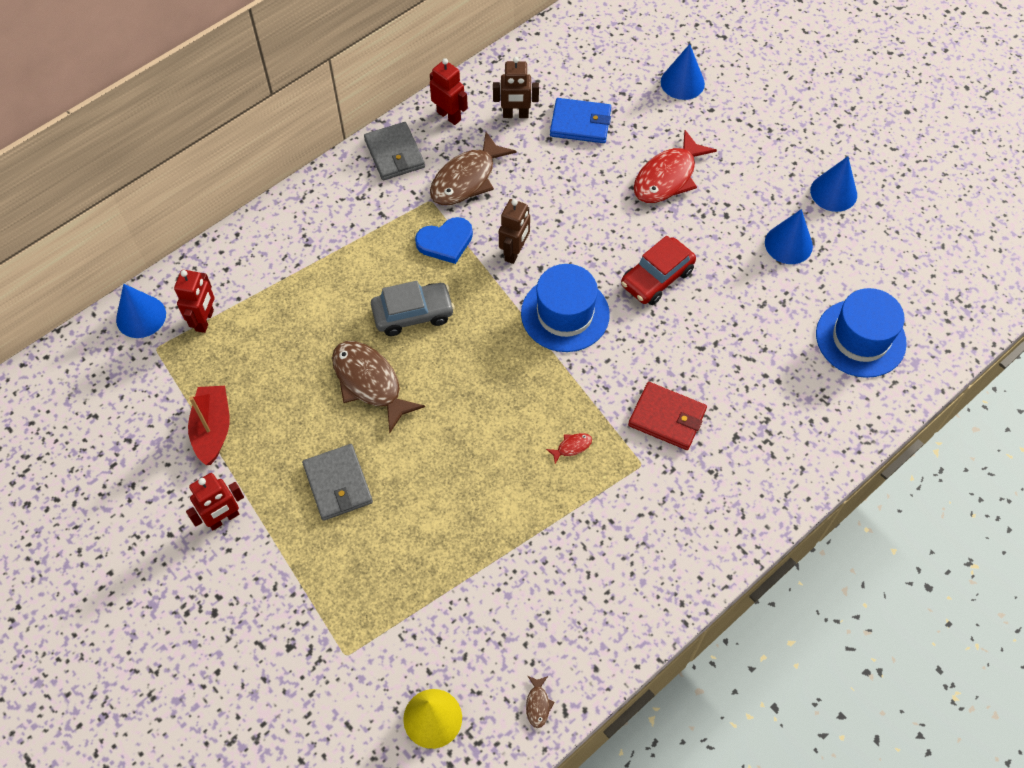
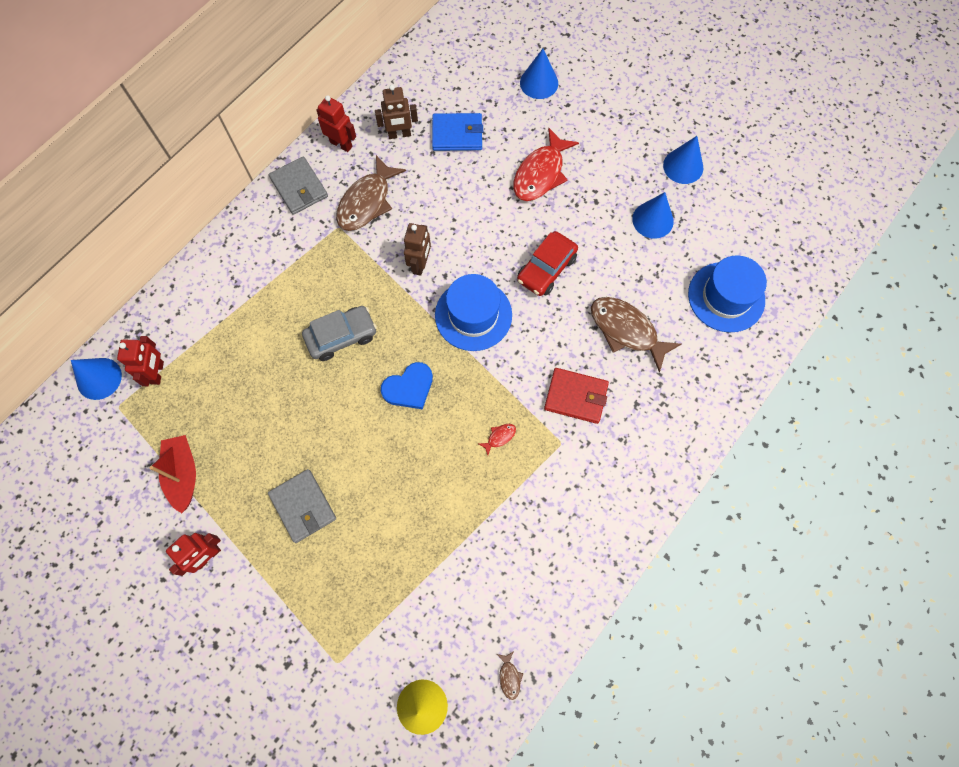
camera: 10 degrees left, 10 degrees up
(370, 383) = (314, 407): brown fish -> brown fish (626, 331)
(445, 242) = (358, 264): blue heart -> blue heart (409, 387)

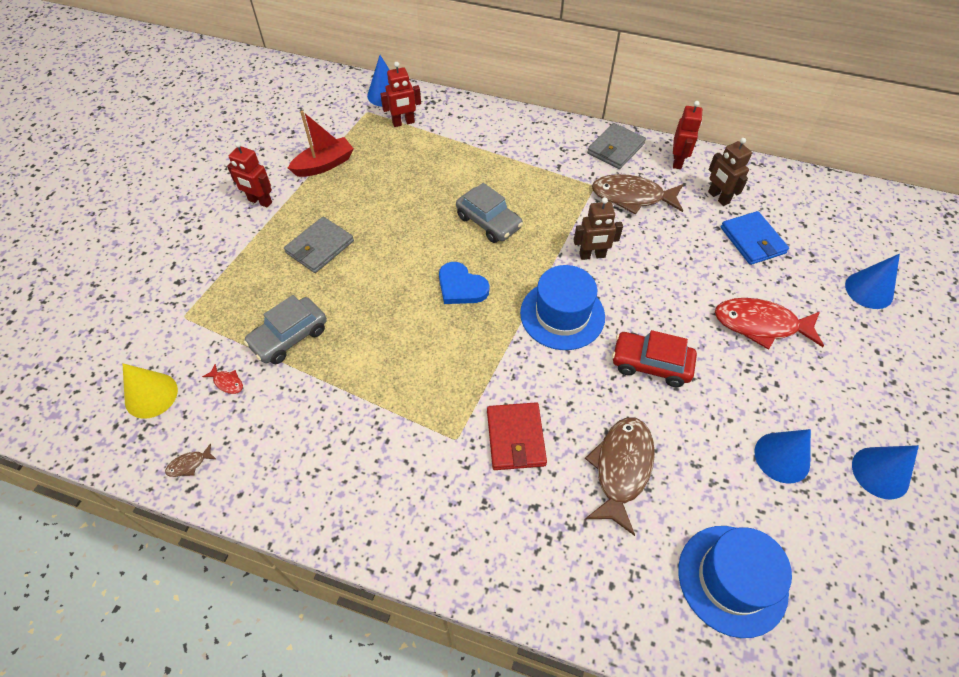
camera: 70 degrees right, 15 degrees down
(404, 560) = (289, 337): none -> grey car
(499, 437) = (440, 378): red fish -> red fish (227, 382)

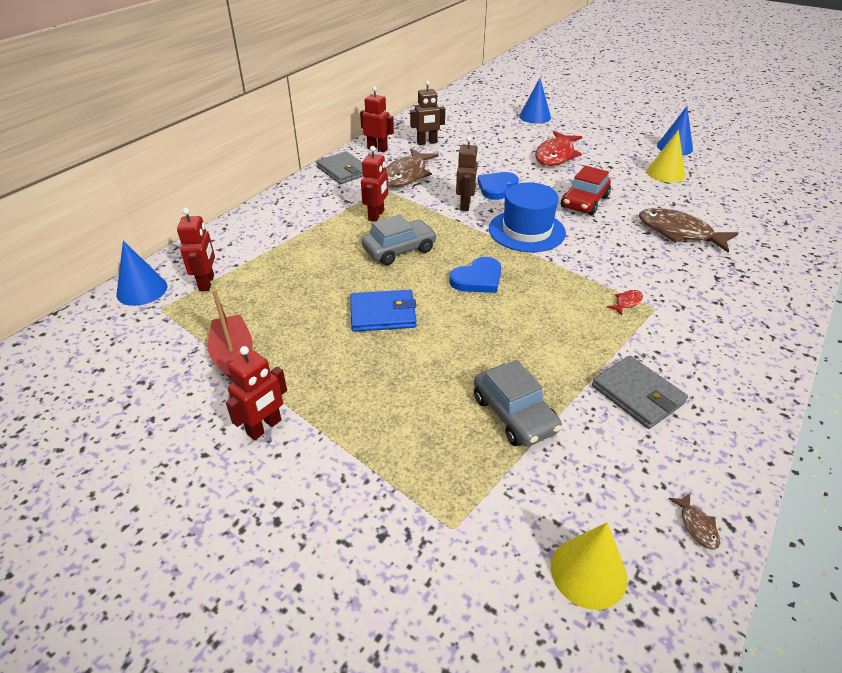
camera: 75 degrees left, 15 degrees down
(227, 382) = (575, 480): red fish -> red fish (627, 302)
(320, 247) = (379, 374): grey wallet -> grey wallet (638, 394)
(516, 438) = (653, 275): red wallet -> none
(541, 193) = (376, 215): none -> red robot
(644, 276) = (497, 187): none -> blue heart
(732, 579) = (759, 209): blue hat -> none
(752, 240) = (476, 141): blue wallet -> blue wallet (383, 314)
(782, 457) = (665, 173): blue cone -> yellow cone

